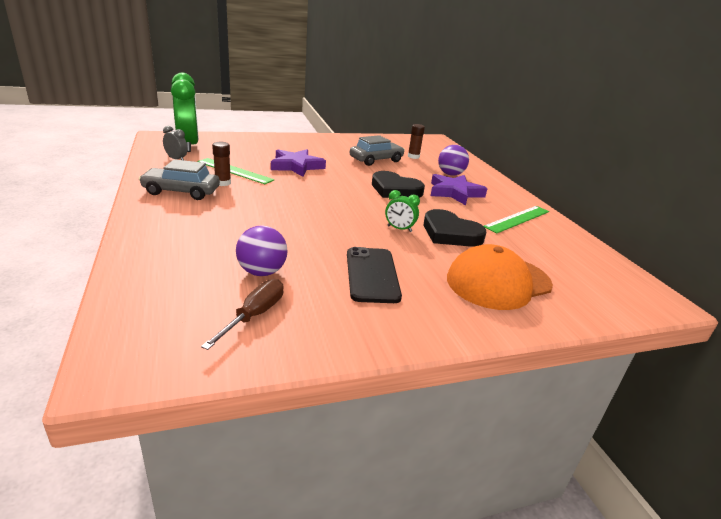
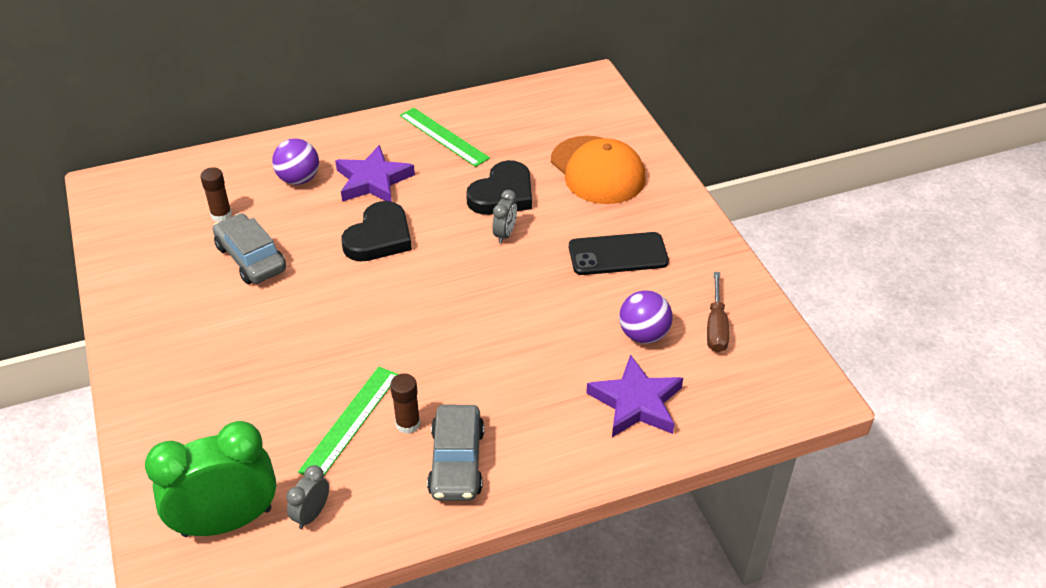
camera: 90 degrees left, 15 degrees up
(254, 315) = (716, 327): brown screwdriver -> brown screwdriver turned 105 degrees counterclockwise
(296, 166) = (307, 350): purple star -> purple star (636, 403)
(399, 229) = (505, 234): green clock -> grey clock

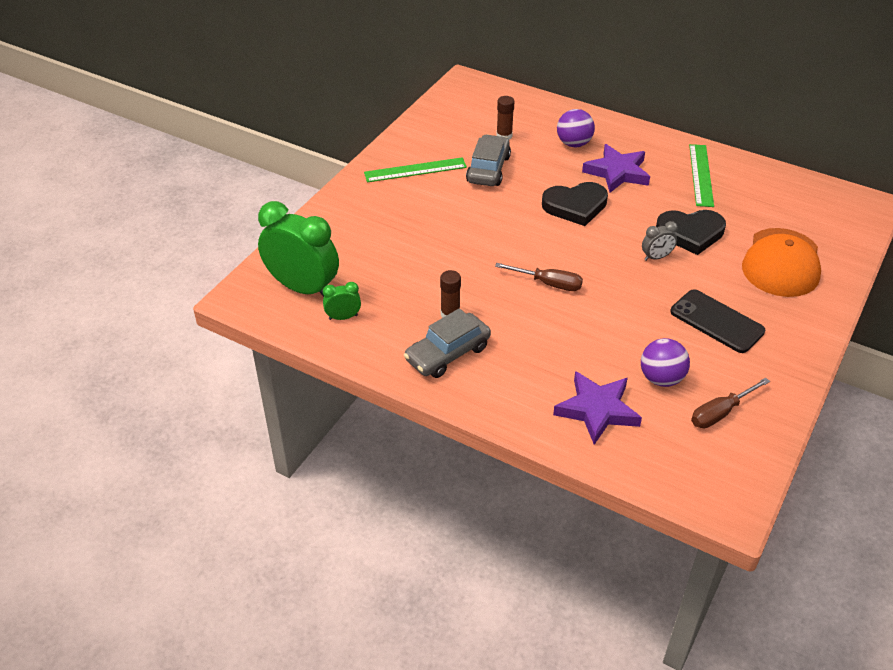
camera: 50 degrees right, 0 degrees up
(311, 514) = (343, 317): grey clock -> green clock
(350, 422) = (422, 289): green ruler -> green ruler (415, 170)
(453, 325) = (549, 284): none -> brown screwdriver

